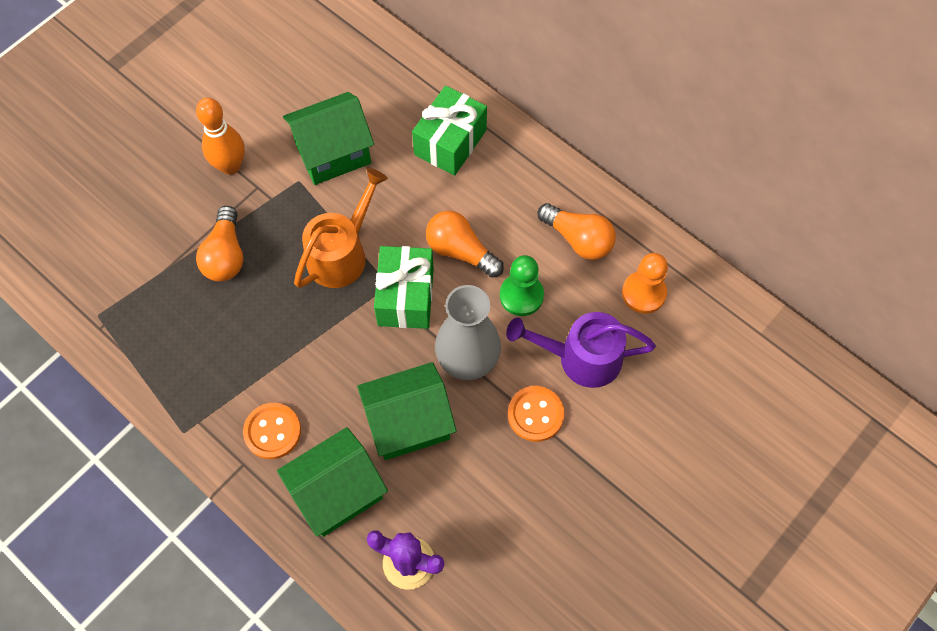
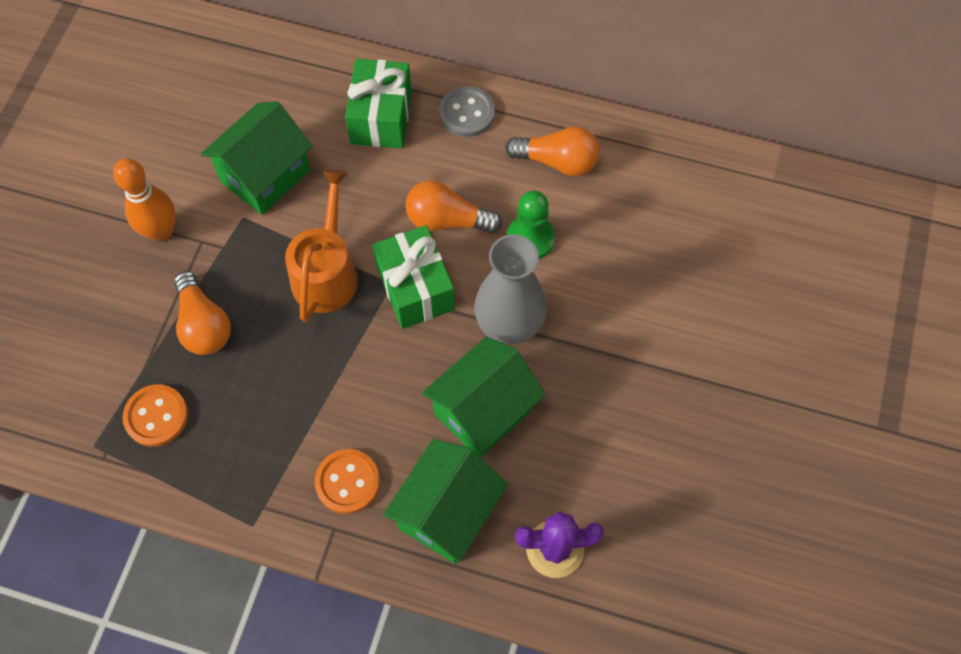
camera: 25 degrees left, 0 degrees up
(523, 167) = (467, 113): none -> grey button
(535, 414) = (603, 348): orange button -> orange button (156, 416)
(581, 358) = (619, 274): purple watering can -> none
(643, 293) = (646, 187): orange pawn -> none

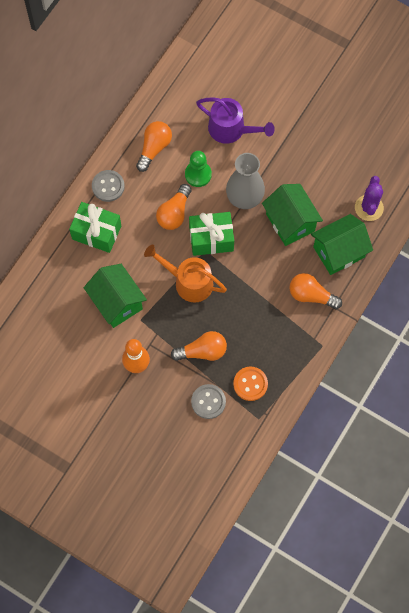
camera: 75 degrees left, 5 degrees up
(113, 355) = (208, 402): none -> grey button
(347, 482) = (311, 295): orange button -> orange light bulb
(447, 512) = (339, 252): green house -> green house turned 75 degrees counterclockwise
(634, 270) = (231, 129): none -> purple watering can

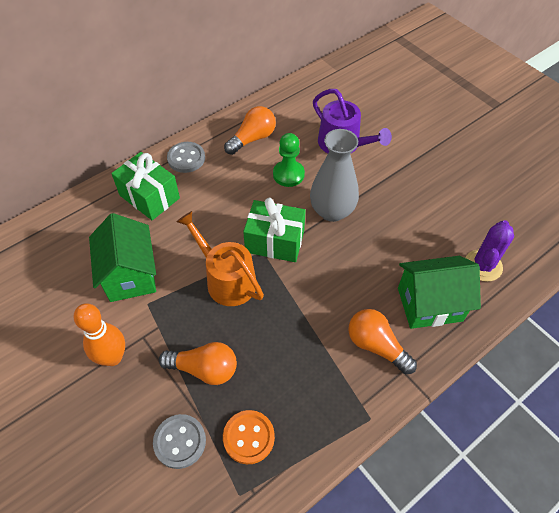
camera: 20 degrees right, 15 degrees down
(174, 213) = (244, 203): orange light bulb -> none
(290, 222) = (377, 252): green house -> none

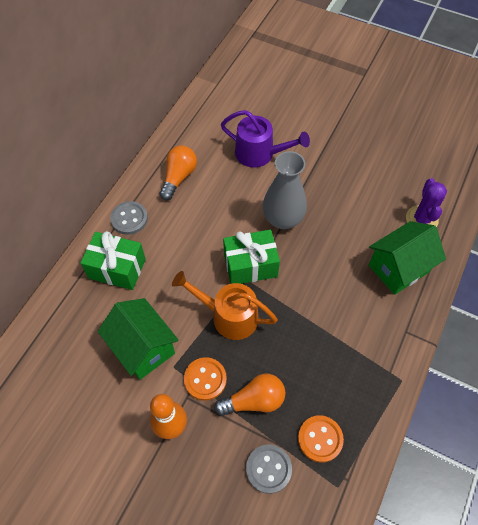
camera: 25 degrees left, 5 degrees up
(169, 328) = (205, 379): none -> orange button
(288, 174) = (228, 199): green pawn -> none
(376, 346) = (376, 320): orange light bulb -> none

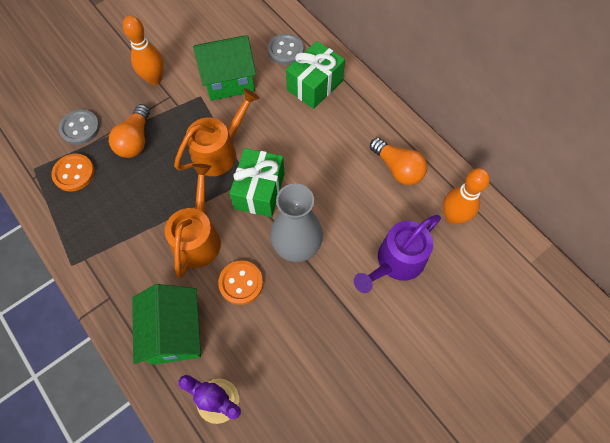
camera: 115 degrees right, 5 degrees up
(129, 219) = (365, 110): grey button -> grey button (285, 50)
(204, 132) = (453, 216): none -> orange bowling pin
(205, 379) = (175, 113): orange button -> orange button (241, 283)
(317, 291) = (198, 237): none -> orange watering can

